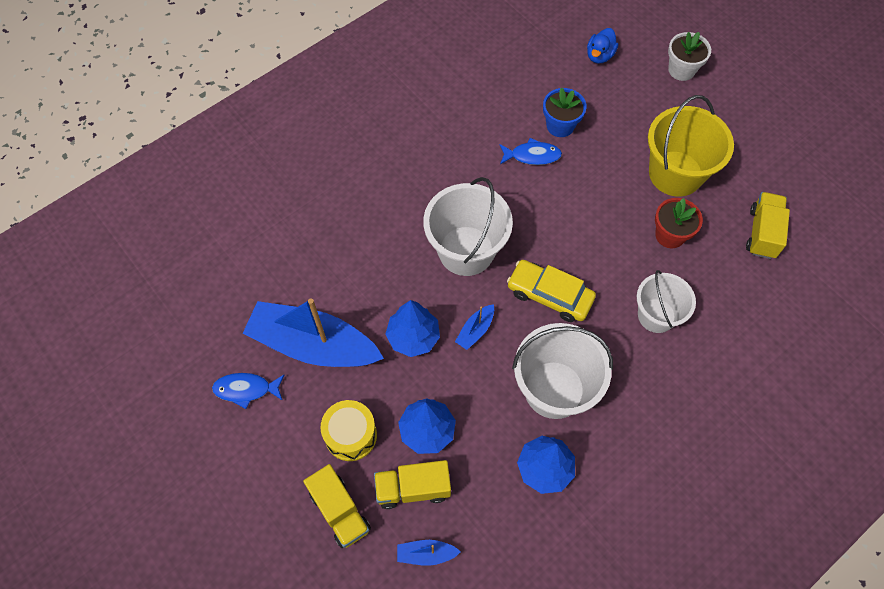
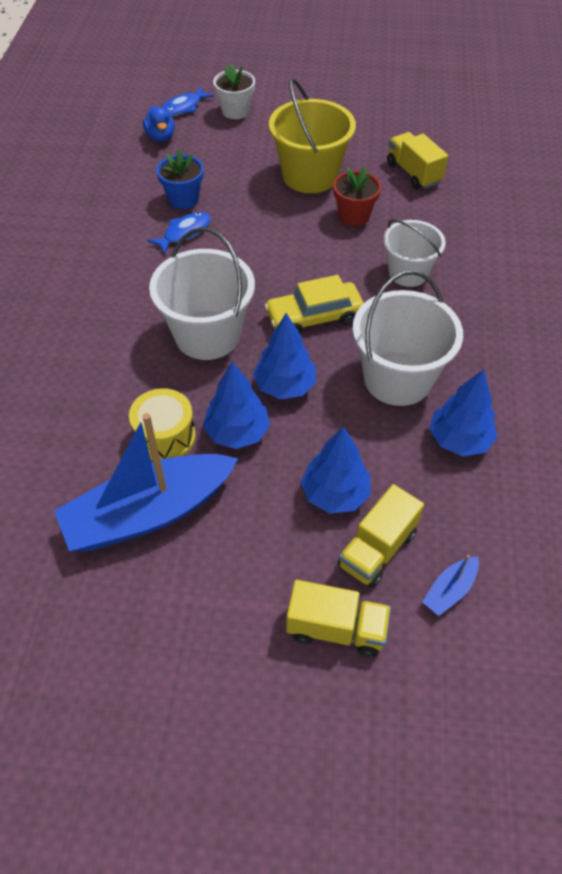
camera: 45 degrees left, 10 degrees down
(246, 389) = (121, 608): blue fish -> blue fish (183, 107)
(351, 435) = (272, 556): yellow drum -> yellow drum (165, 436)
(475, 330) = (285, 386): blue boat -> blue tree

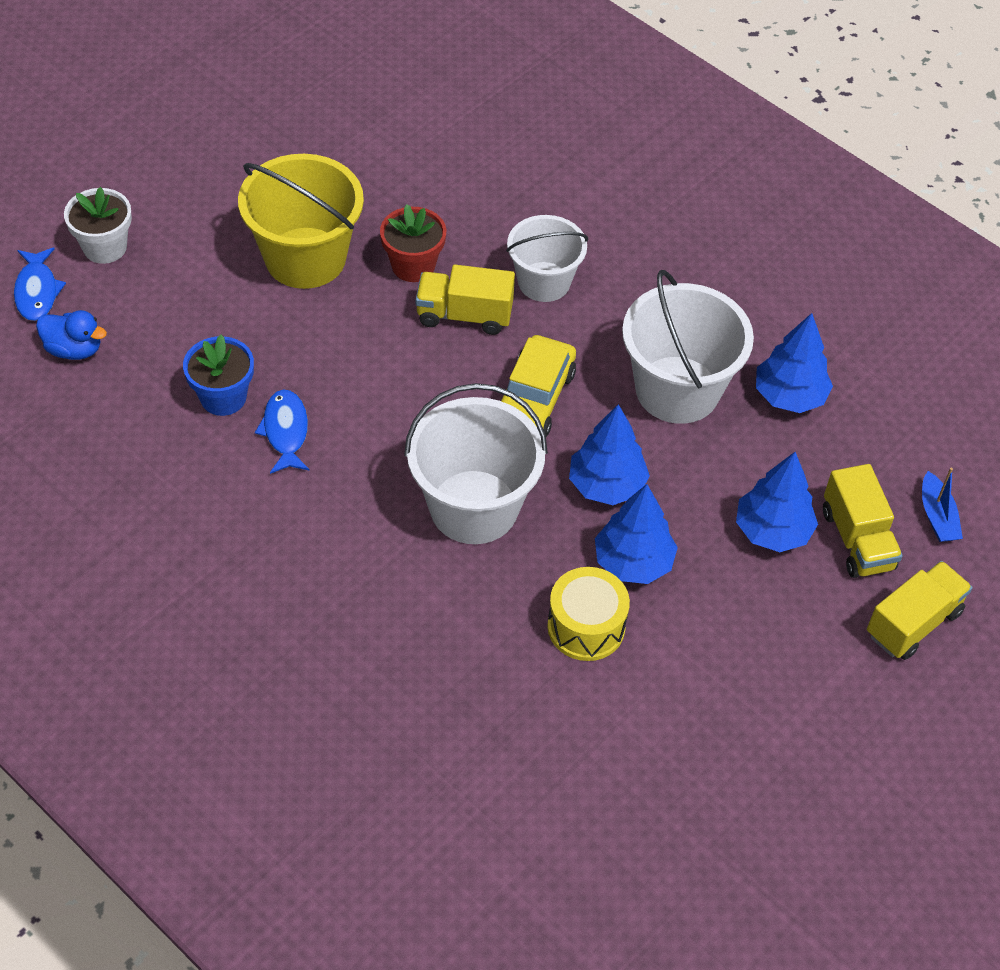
camera: 55 degrees left, 0 degrees up
(148, 513) = (673, 695): blue boat -> none
(413, 173) = (397, 170): yellow truck -> yellow truck (464, 315)

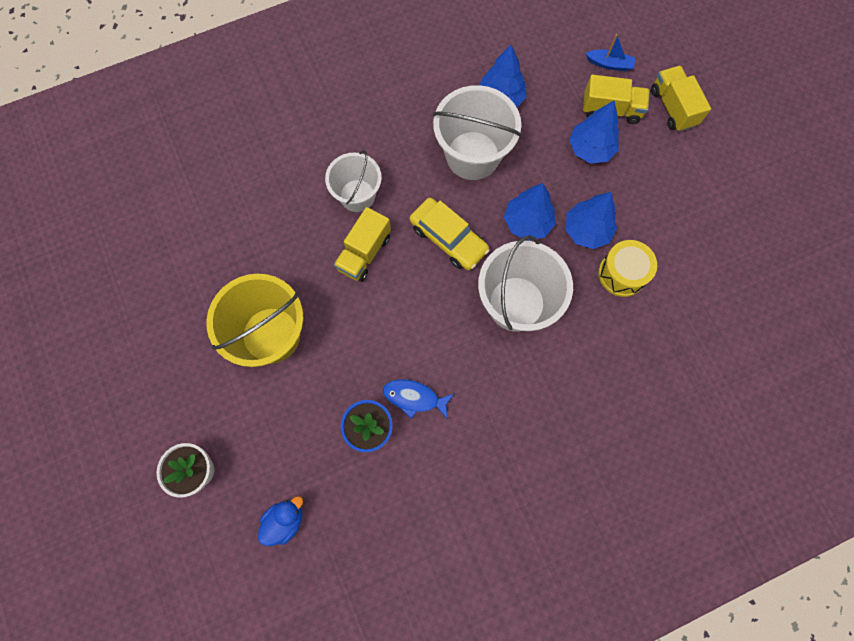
camera: 65 degrees left, 20 degrees up
(37, 291) = (218, 533): blue fish -> none
(413, 266) = (309, 268): red flower pot -> none

